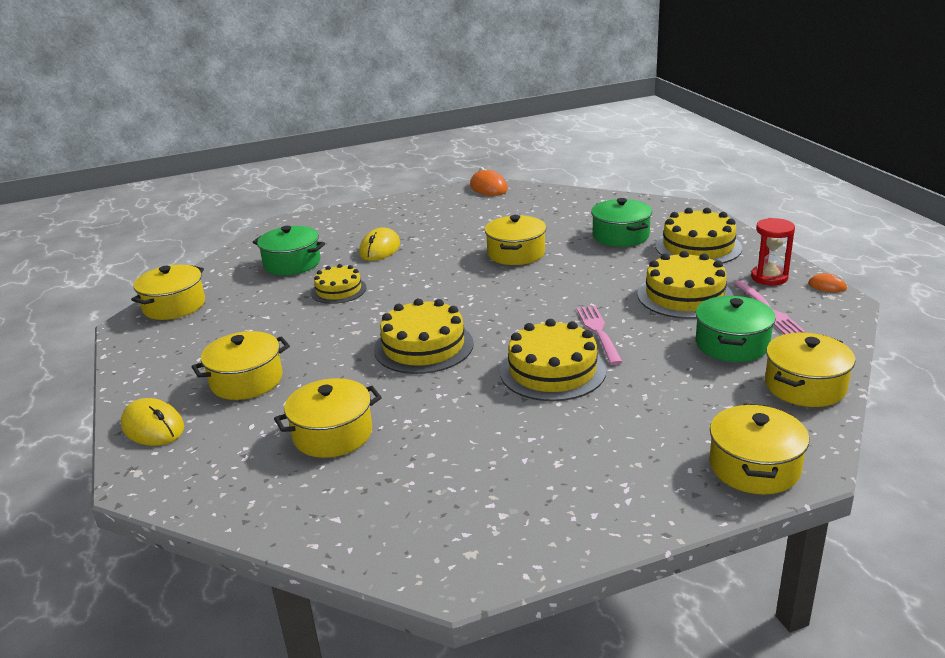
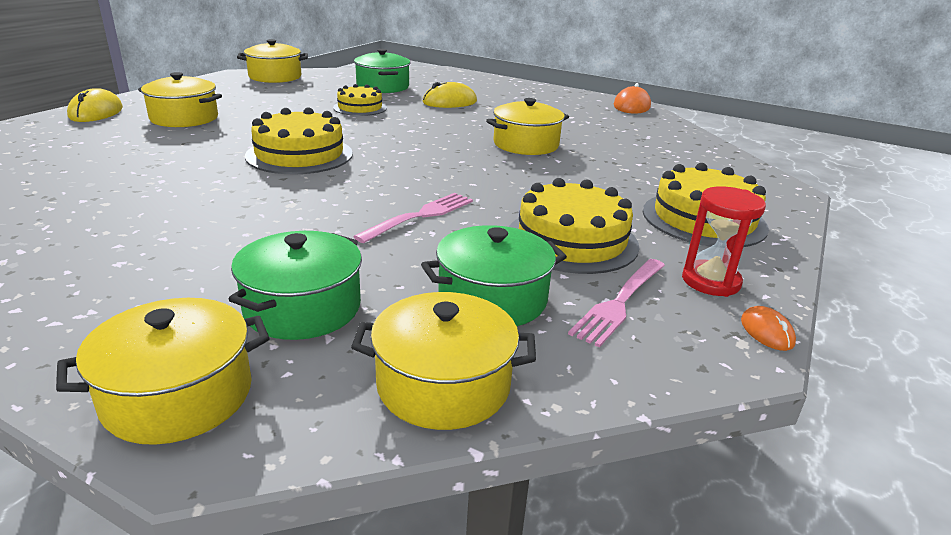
camera: 45 degrees right, 0 degrees up
(333, 434) = (119, 161): yellow pot -> none
(552, 371) = (311, 214): yellow cake -> none
(620, 236) = (648, 176): green pot -> green pot (302, 308)

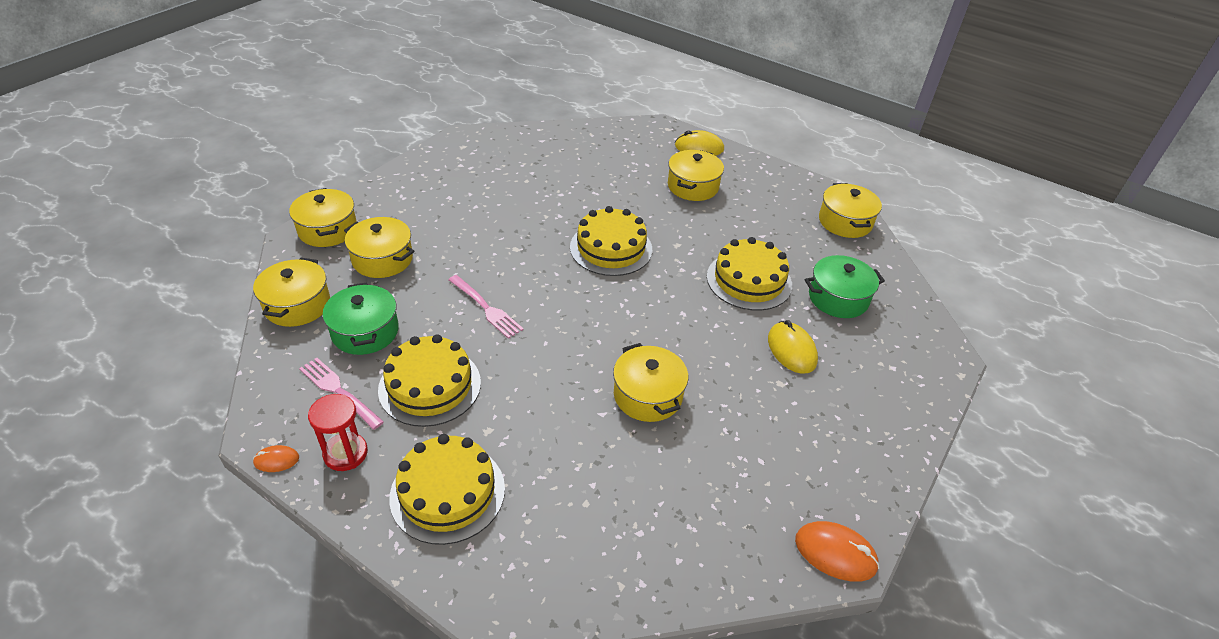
camera: 95 degrees right, 15 degrees up
(302, 308) = (382, 259): green pot -> yellow pot
(360, 108) = (749, 280): yellow cake -> yellow cake, size x1.59

